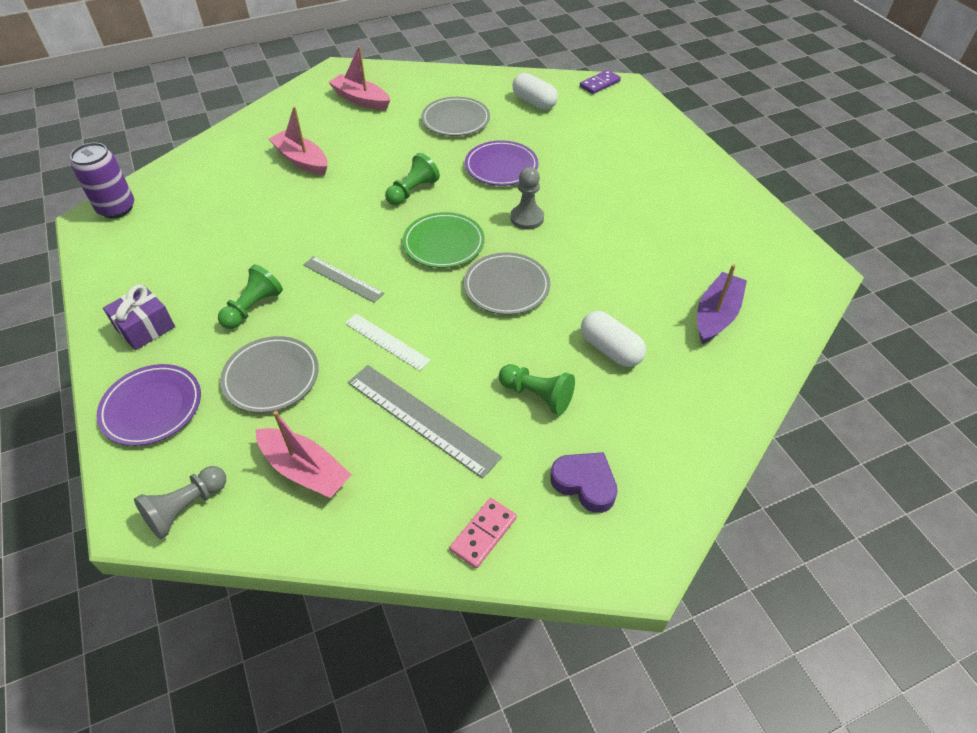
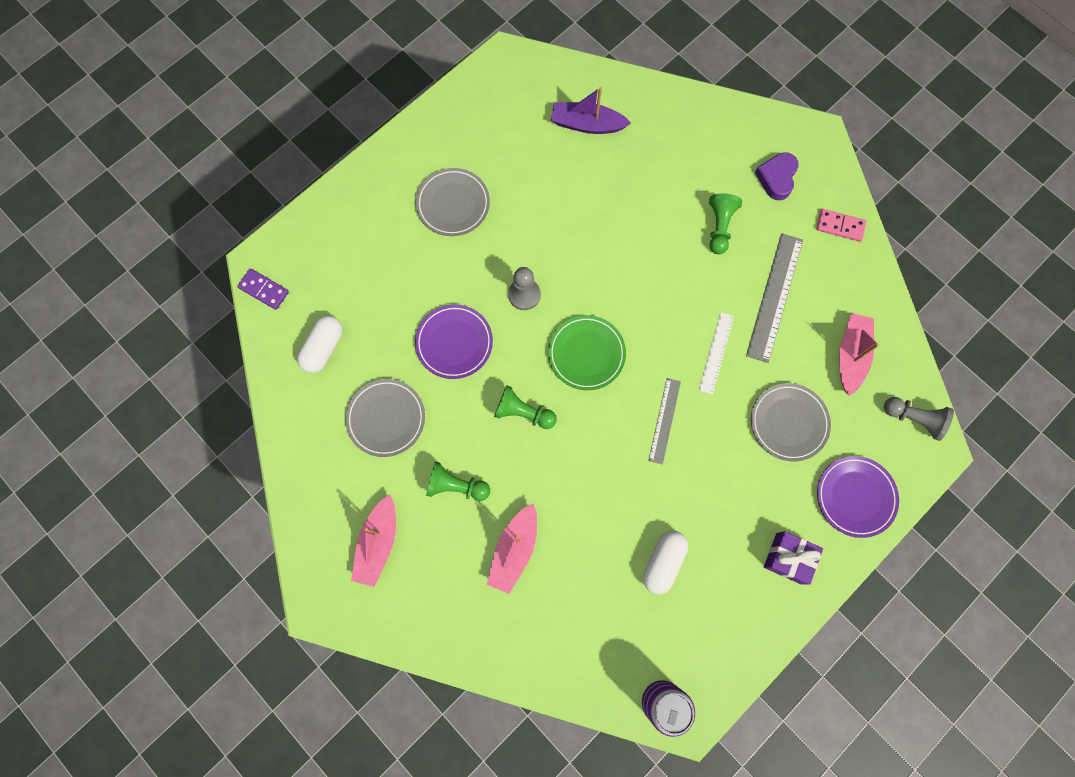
camera: 110 degrees left, 25 degrees up
(253, 308) = (728, 479): green pawn -> green pawn (456, 486)
(506, 287) = (619, 283): grey plate -> grey plate (453, 204)
(610, 349) = (654, 189): white capsule -> white capsule (663, 562)

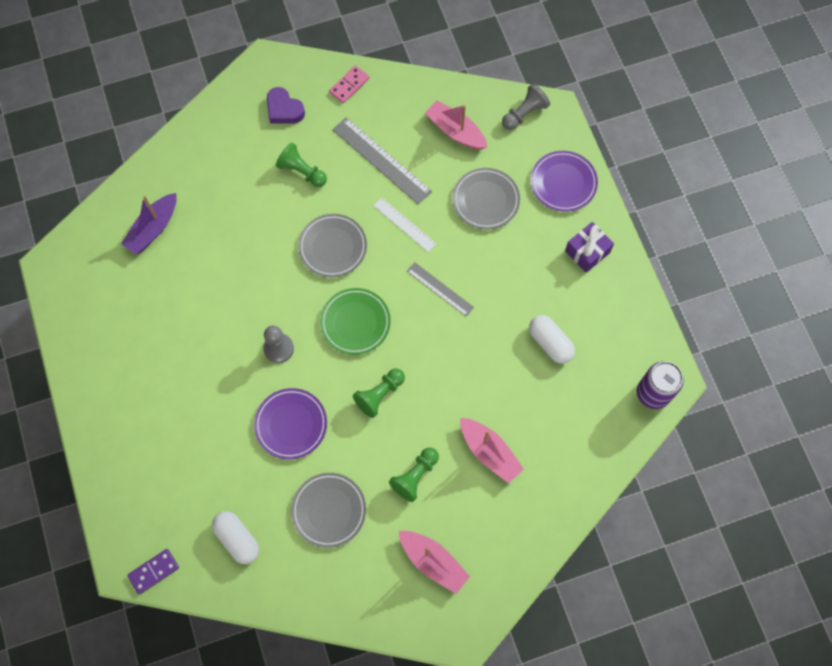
camera: 65 degrees left, 5 degrees down
(453, 204) = (164, 371): grey plate -> grey plate (333, 247)

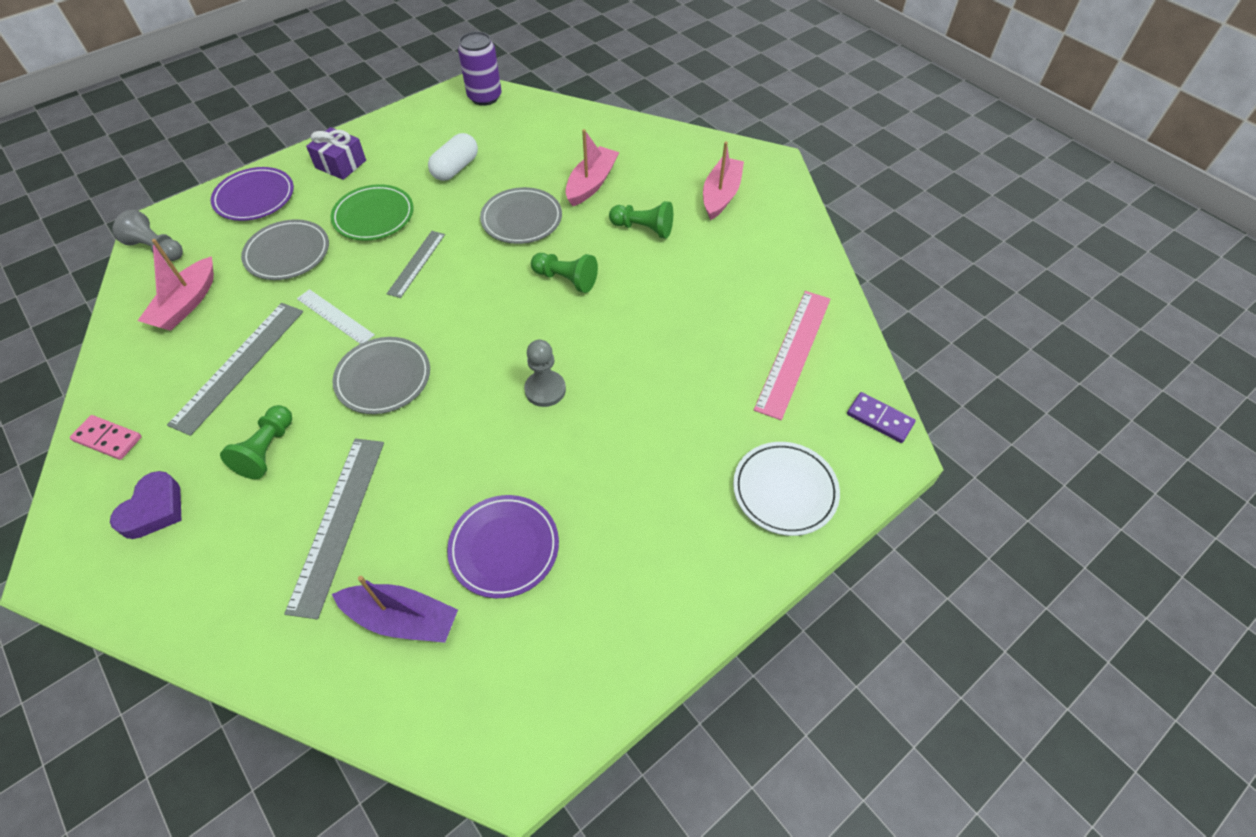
camera: 110 degrees left, 15 degrees down
(131, 475) = (784, 490): none -> white plate
(230, 204) = (338, 522): none -> grey ruler
(237, 539) = (793, 352): white capsule -> pink ruler
(291, 424) = (637, 346): purple plate -> purple plate (504, 548)
(329, 510) = (716, 284): grey plate -> grey plate (522, 219)
(355, 322) = (484, 325): green plate -> green plate (374, 216)
(404, 224) = (335, 316): white ruler -> white ruler turned 75 degrees counterclockwise

